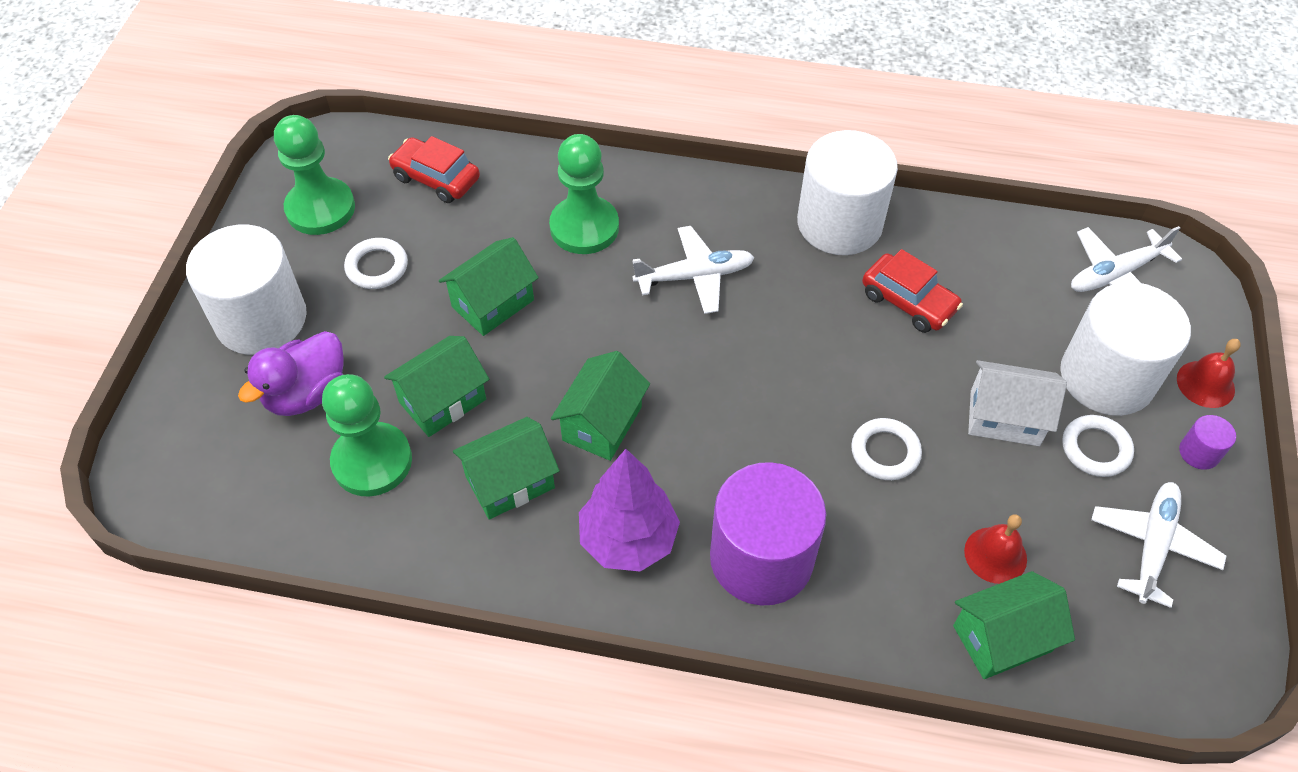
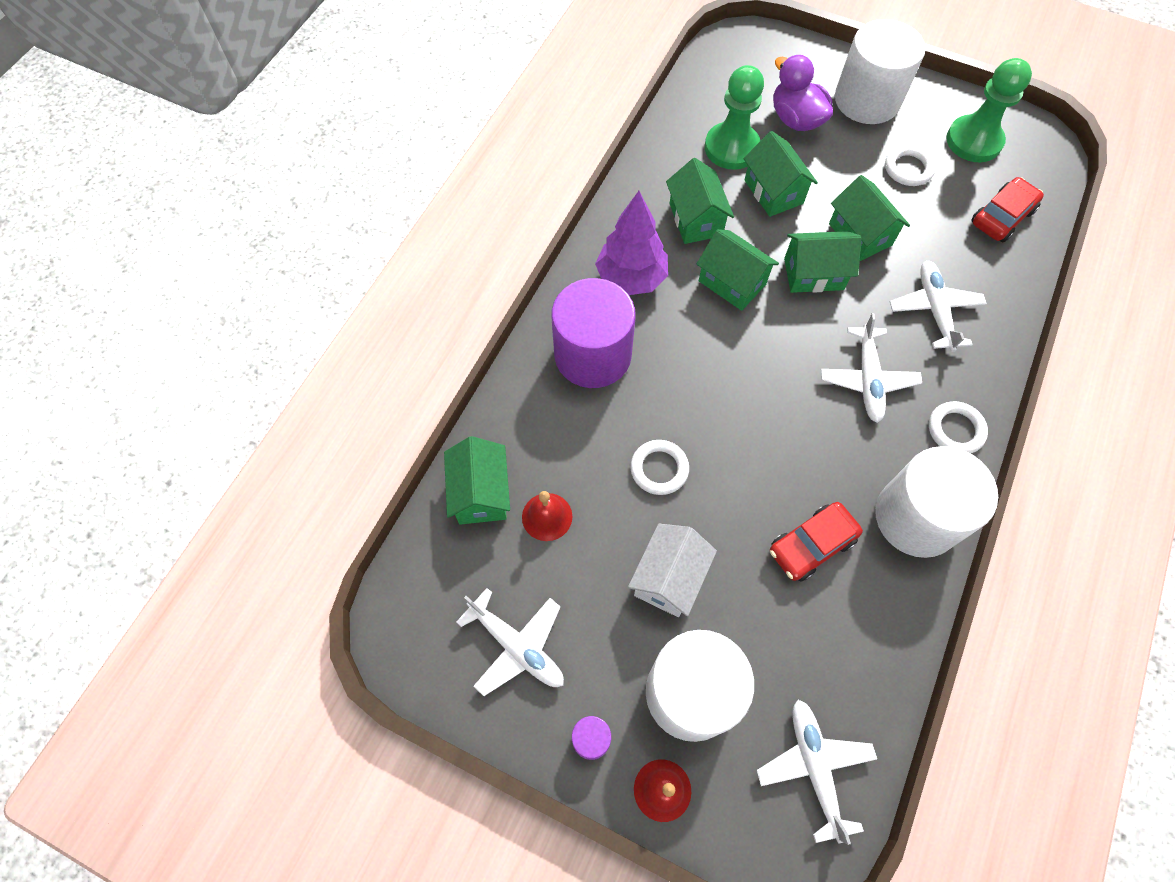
camera: 105 degrees right, 10 degrees up
(565, 342) = (813, 274): none -> green house
(584, 227) = (934, 310): green pawn -> white plane
(1095, 449) = (619, 644): white ring -> white ring (955, 430)

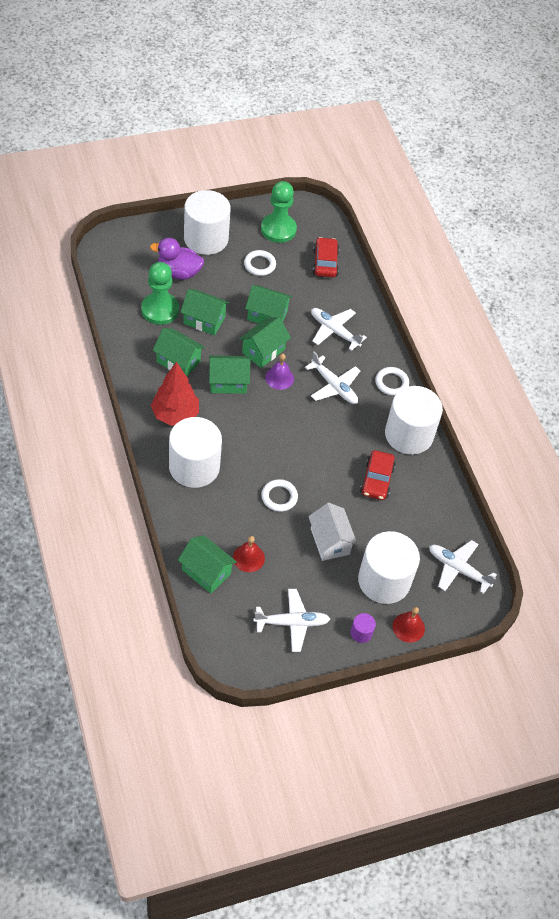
camera: 50 degrees left, 10 degrees down
(592, 355) = (194, 467): purple cylinder -> white cylinder
(631, 278) = (175, 415): purple tree -> red tree
(803, 320) = (279, 378): none -> purple bell

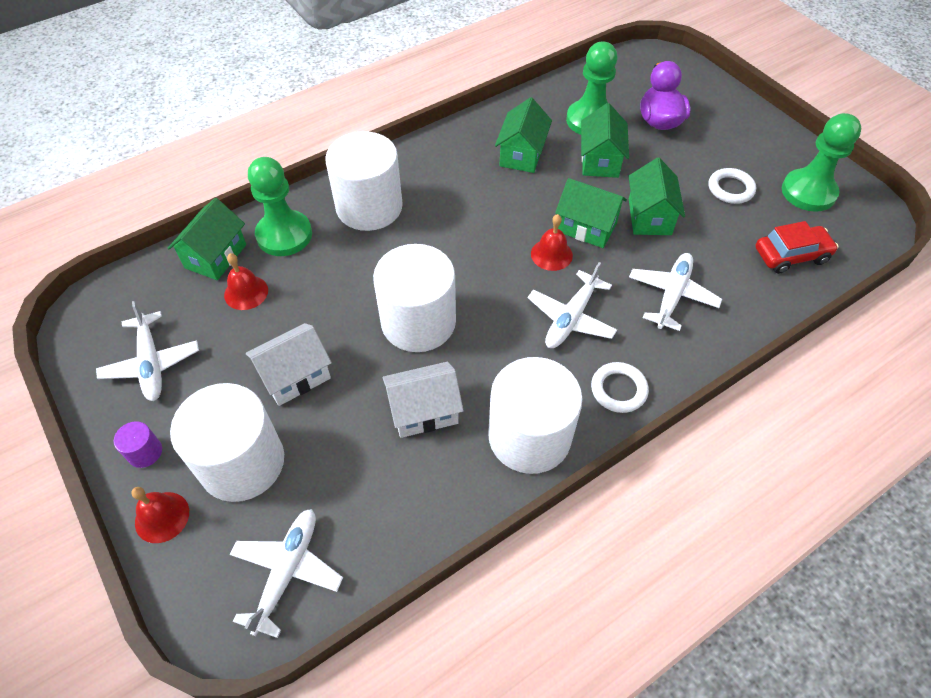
camera: 80 degrees right, 0 degrees up
(175, 415) = (440, 172): red tree -> none
(201, 525) = (284, 235): none -> green pawn
(206, 238) = (732, 130): white cylinder -> white cylinder (418, 322)
(228, 382) = (515, 206): green house -> none
(279, 378) = (551, 254): purple bell -> red bell
(279, 497) = (352, 301): white ring -> none
(377, 480) = (424, 411): red car -> white house

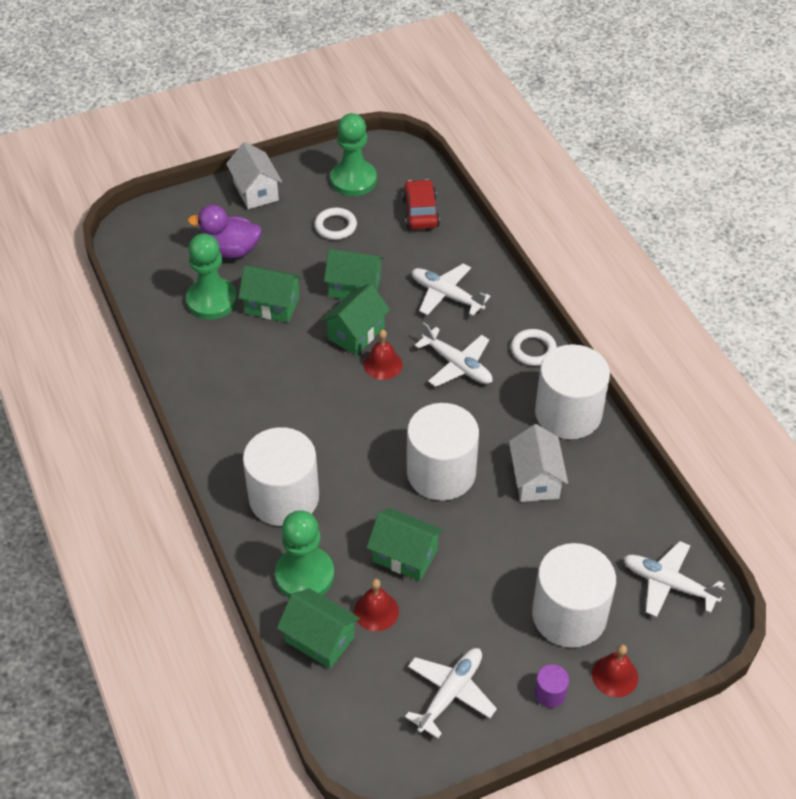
camera: 80 degrees left, 5 degrees down
(151, 363) = (450, 694): white plane -> white plane turned 45 degrees counterclockwise
(295, 376) = (485, 572): white house -> white house (256, 191)
(522, 154) = (244, 362): green house -> green house (405, 555)

